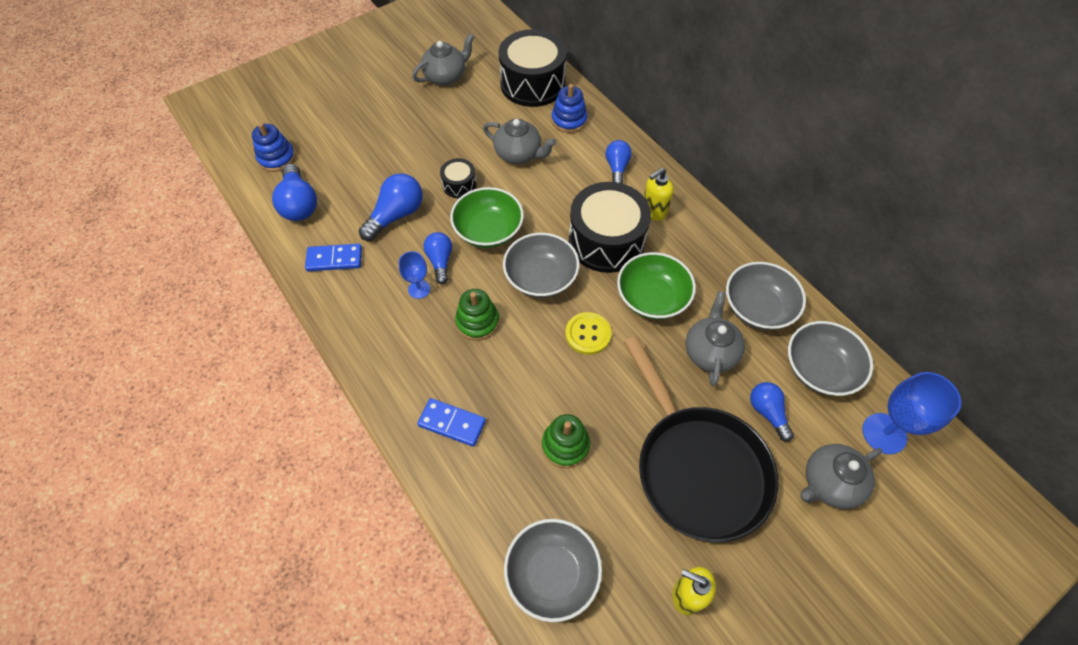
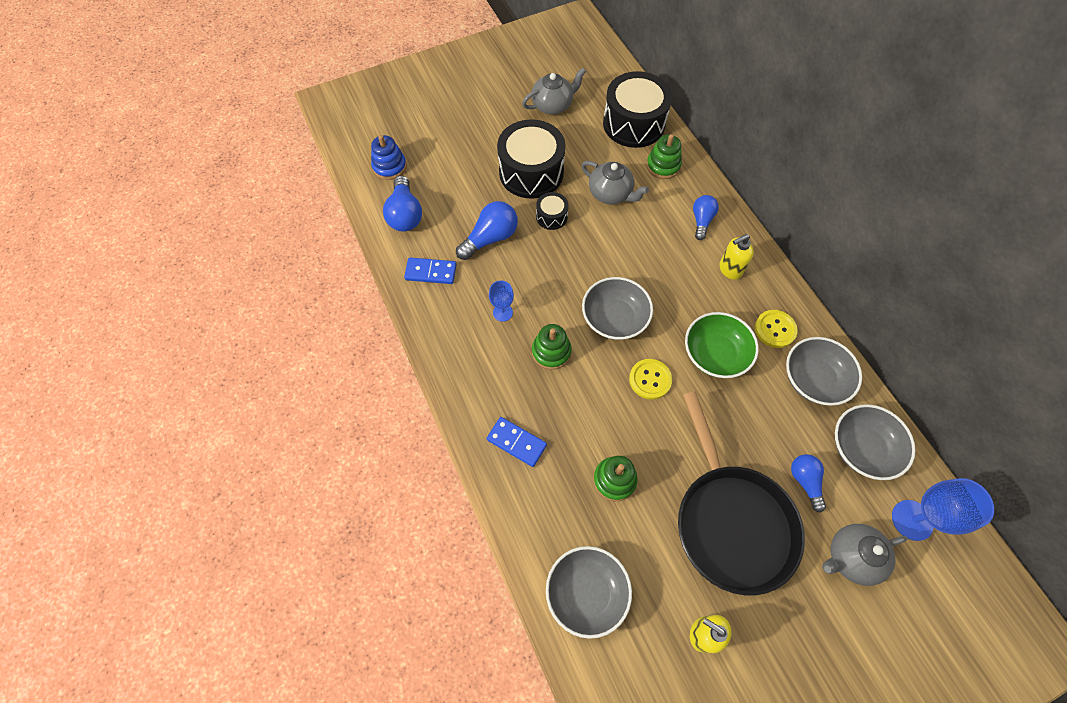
camera: 10 degrees right, 5 degrees up
(440, 261) = (525, 289): blue light bulb -> none
(488, 230) = (572, 265): green bowl -> none
(569, 120) = (663, 166): blue stacking toy -> green stacking toy
(606, 241) = (680, 292): black drum -> black drum (531, 172)
(709, 264) = (775, 329): none -> yellow button
(710, 352) = (761, 415): grey teapot -> none

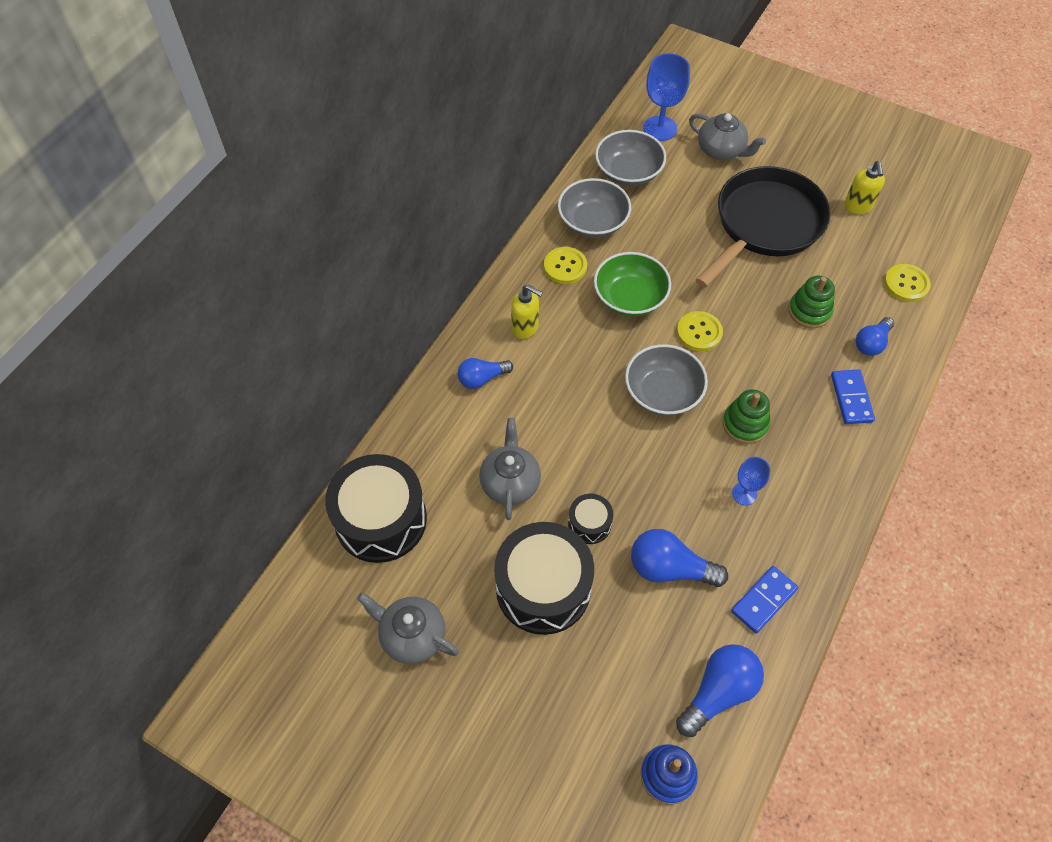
camera: 125 degrees left, 5 degrees down
(431, 272) = (763, 600): blue domino -> blue domino turned 75 degrees clockwise
(586, 592) = (906, 284): grey bowl -> yellow button
(663, 166) = (429, 452): green stacking toy -> none
(805, 481) = (689, 195): blue light bulb -> blue light bulb (871, 343)

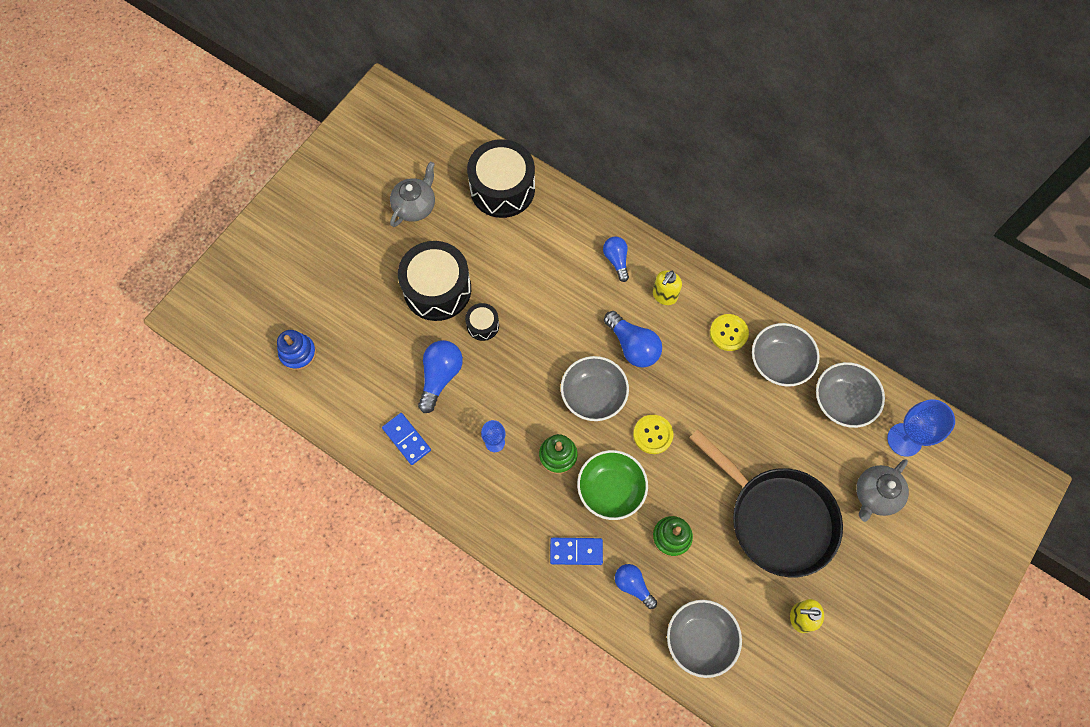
camera: 95 degrees right, 10 degrees up
(510, 482) = (523, 274): grey teapot -> none
(630, 297) = (692, 382): green bowl -> green bowl (611, 489)
(718, 692) = (345, 395): blue light bulb -> blue light bulb (633, 346)
(906, 284) = (700, 639): yellow button -> grey bowl

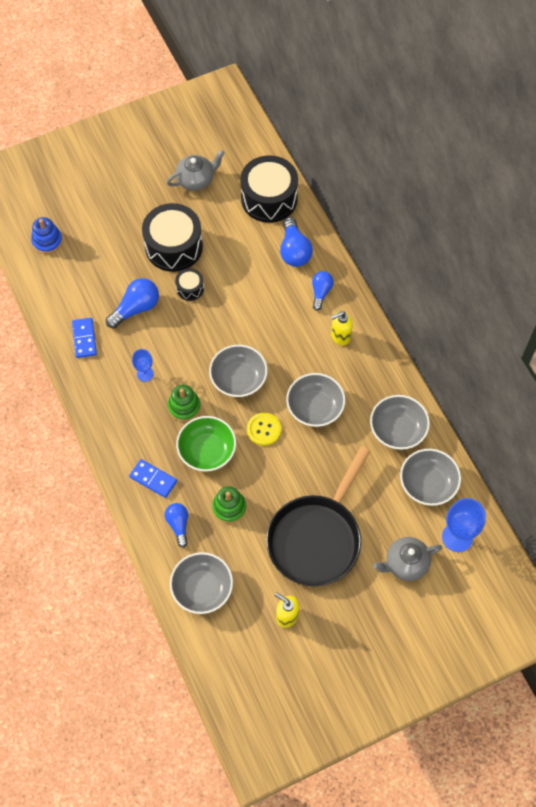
camera: 30 degrees right, 5 degrees down
(633, 346) = (291, 360): blue light bulb -> blue light bulb (294, 250)
(687, 383) = (315, 407): none -> grey bowl
(728, 333) = (371, 388): yellow button -> none
(776, 518) = (317, 537): black pan -> black pan turned 45 degrees clockwise

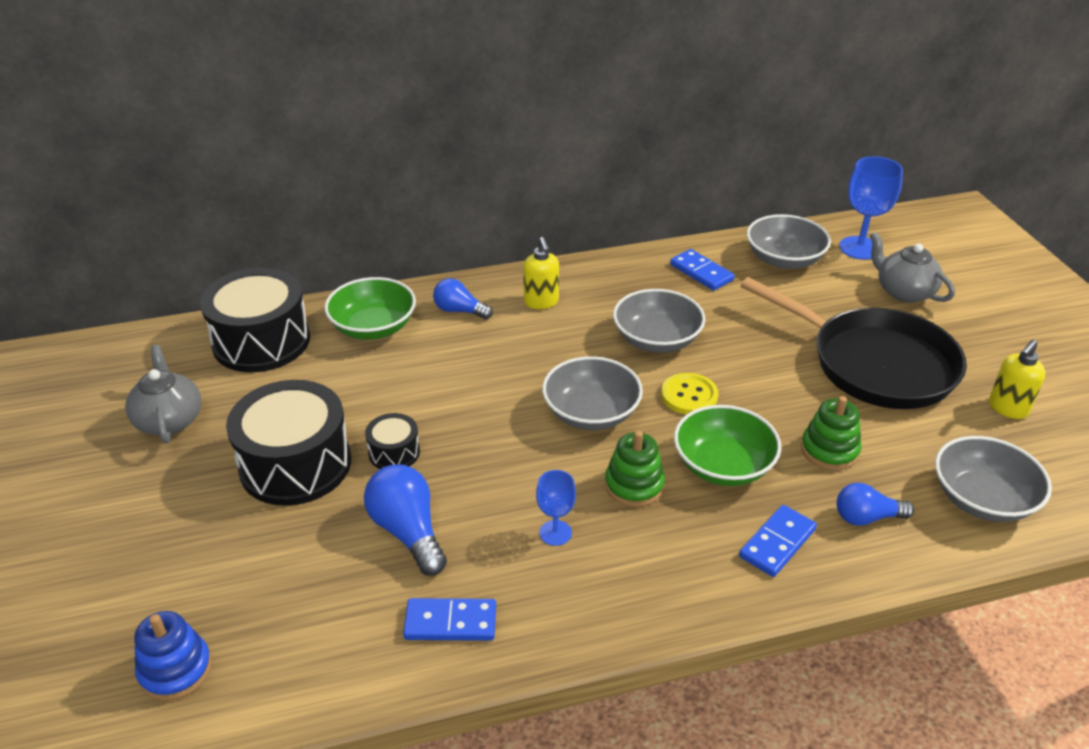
camera: 80 degrees left, 25 degrees down
(294, 250) = (373, 327): blue light bulb -> green bowl
(397, 429) = (701, 272): grey bowl -> blue domino
(405, 563) = (903, 292): grey teapot -> grey teapot turned 150 degrees clockwise

